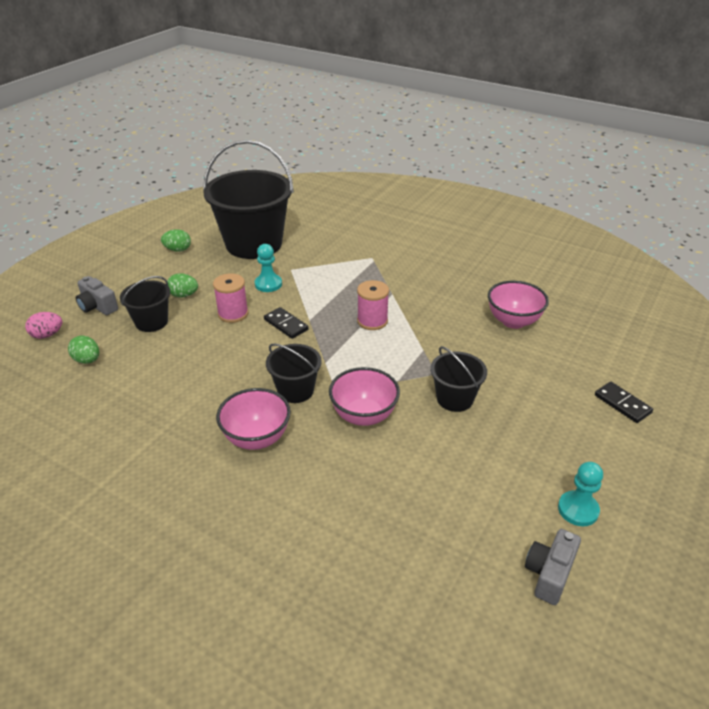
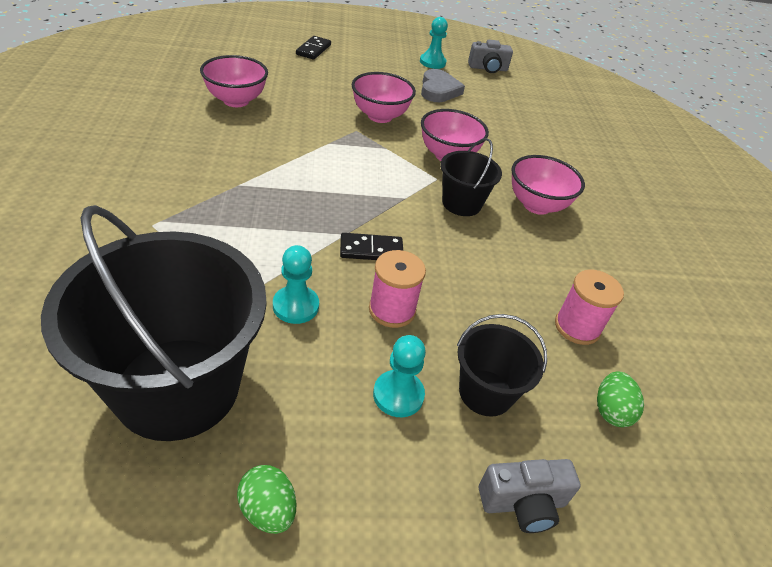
camera: 130 degrees left, 5 degrees up
(47, 335) = (636, 517): pink egg -> none
(97, 306) = (523, 503): grey camera -> grey camera turned 75 degrees clockwise
(184, 295) = (398, 395): green egg -> turquoise pawn
(286, 325) = (371, 250): black domino -> black domino turned 75 degrees clockwise
(372, 321) = (307, 185): pink spool -> pink spool (577, 327)
(455, 399) = (380, 116): black bucket -> pink bowl
(496, 476) = (438, 90): none -> grey heart

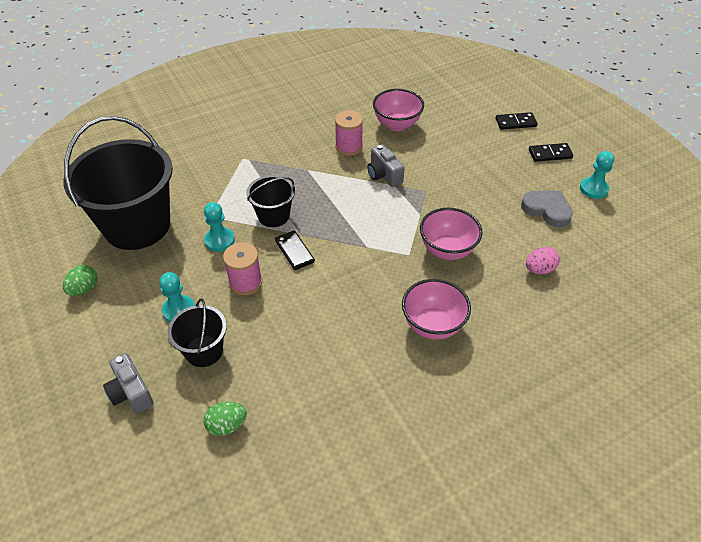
camera: 70 degrees right, 5 degrees up
(372, 57) = (550, 154): none -> black domino
(380, 116) = (460, 194): pink bowl -> none
(438, 90) = (547, 210): grey heart -> grey heart turned 120 degrees counterclockwise
(461, 203) = (390, 279): black bucket -> black bucket (273, 216)
(488, 68) = (636, 226): grey camera -> grey camera (384, 175)
(504, 125) = (539, 269): none -> pink egg
(577, 327) = (299, 387): pink spool -> pink spool (349, 147)

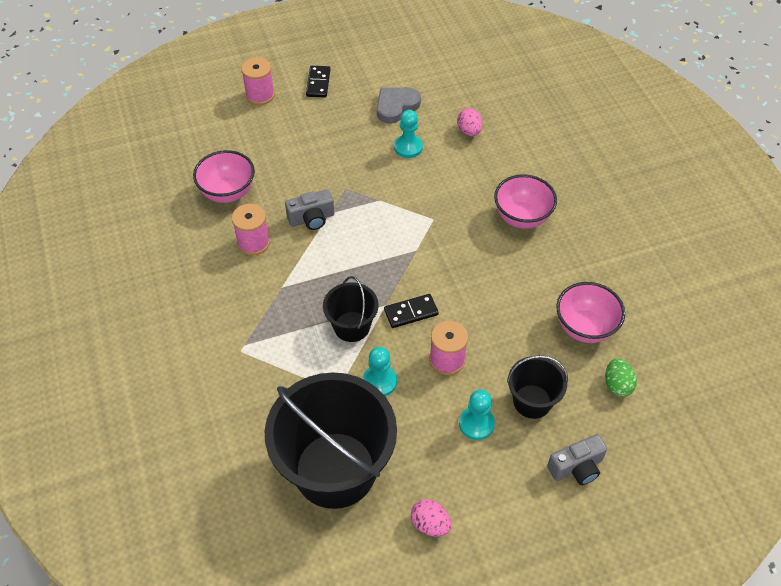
camera: 80 degrees left, 5 degrees up
(84, 289) = (430, 524): green egg -> pink egg
(447, 250) = (433, 189): pink bowl -> pink bowl (585, 328)
(515, 122) = (260, 95): black domino -> pink spool
(593, 189) = (376, 68): turquoise pawn -> turquoise pawn (408, 147)

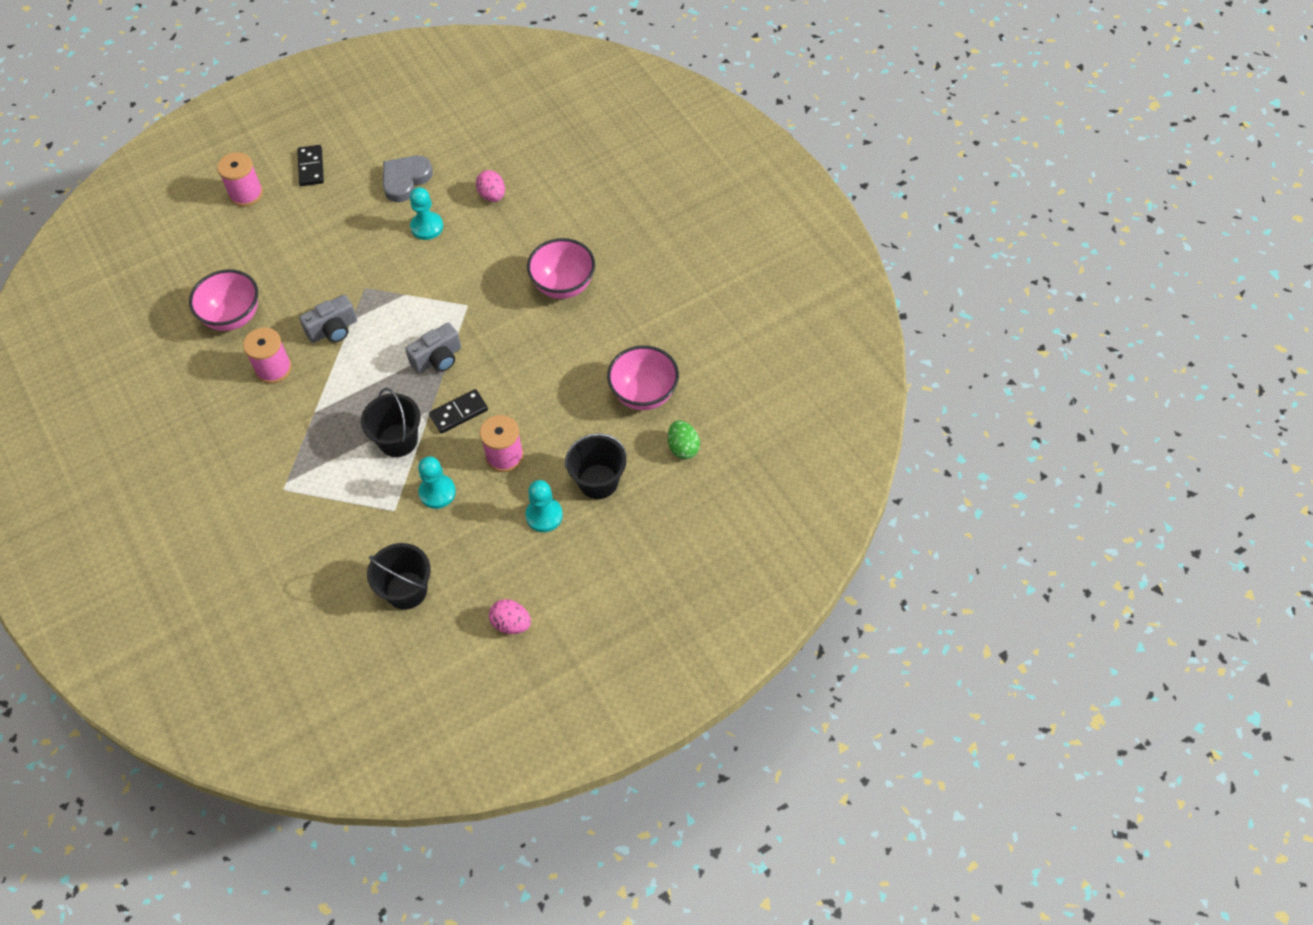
camera: 10 degrees left, 5 degrees up
(335, 469) = (406, 590): black bucket -> black bucket, size x0.49
(576, 467) = (650, 539): grey camera -> grey camera (438, 359)

